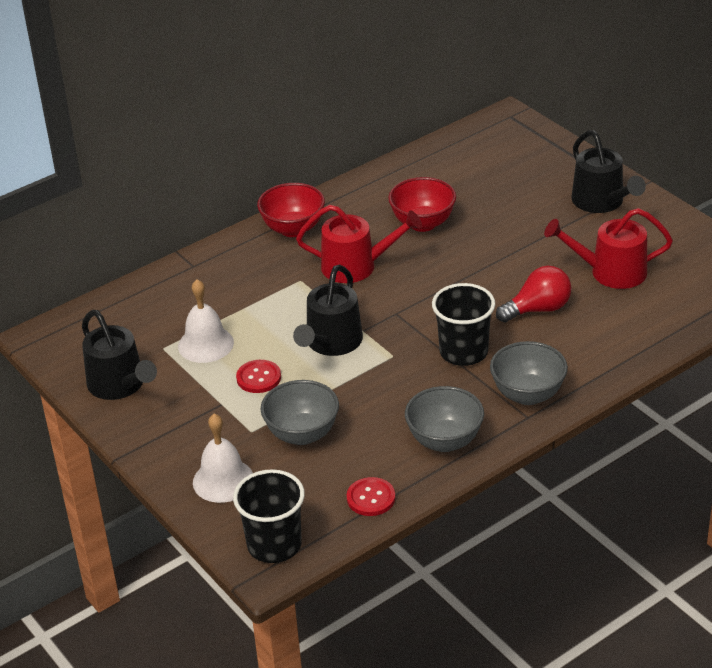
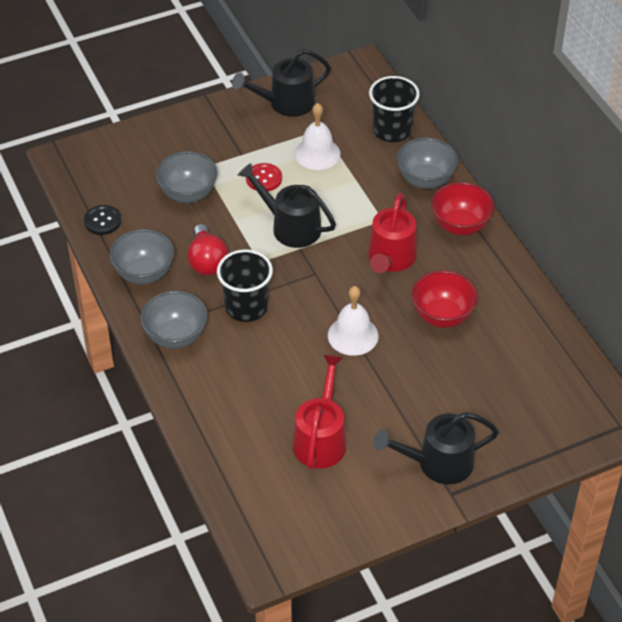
camera: 100 degrees right, 10 degrees up
(223, 480) = (158, 146): white bell -> white bell (353, 335)
(230, 260) = (425, 180): none -> grey bowl
(274, 545) = (81, 164): black cup -> black cup (392, 130)
(371, 498) = (102, 221): red button -> black button
(538, 309) = (285, 370): red light bulb -> red light bulb (207, 261)

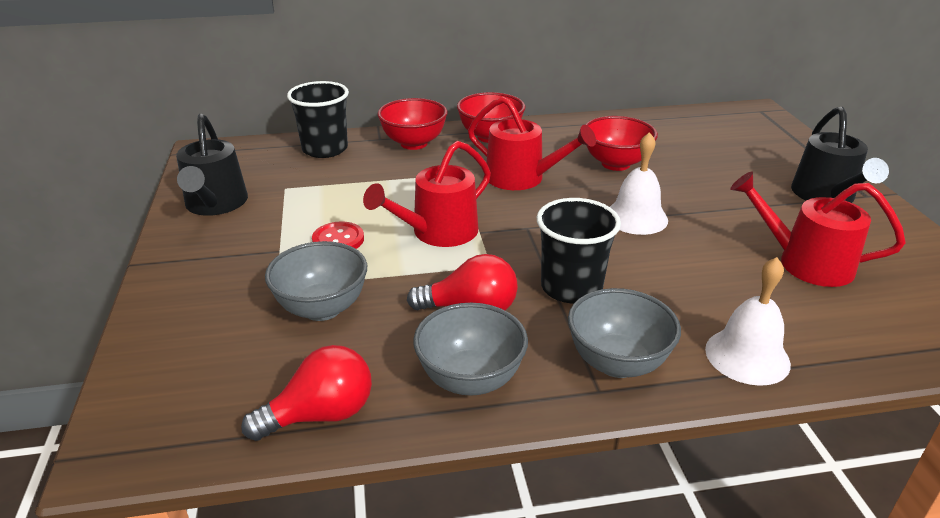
camera: 75 degrees left, 15 degrees down
(102, 221) = (321, 415): black button -> red light bulb
(290, 226) = (438, 232): black watering can -> red watering can
(317, 153) = (323, 197): white bell -> white bell (747, 356)
(425, 180) = (414, 143): grey bowl -> red bowl

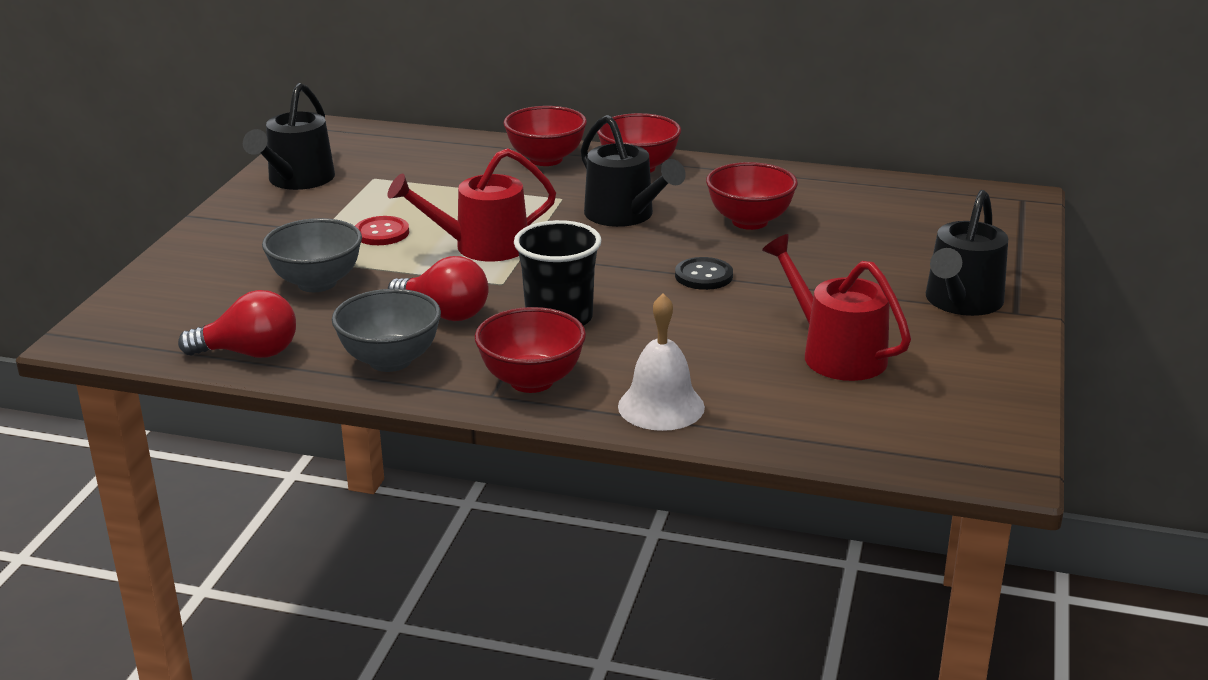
camera: 25 degrees right, 5 degrees down
(325, 149) = (447, 148): black cup -> none
(522, 178) = (624, 215): red watering can -> black watering can
(617, 363) = (531, 381): grey bowl -> red bowl
(636, 217) = (703, 276): white bell -> black button

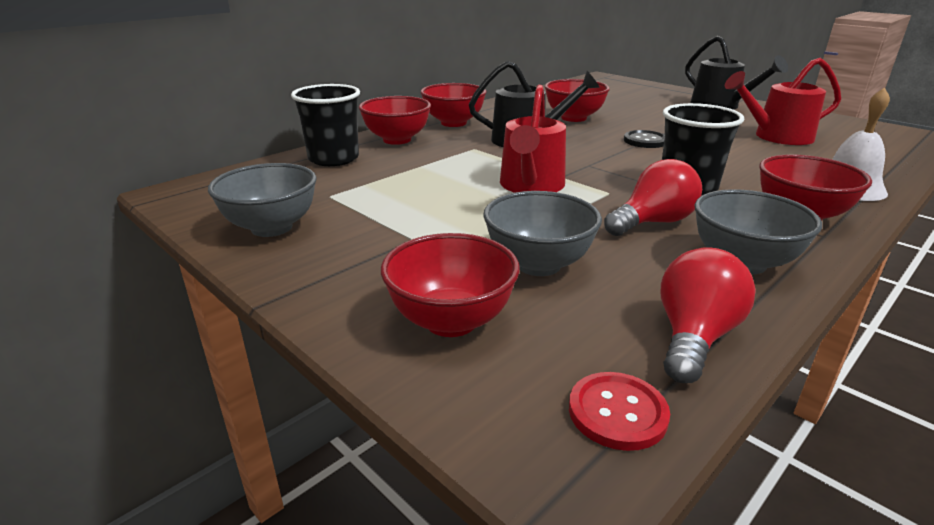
camera: 60 degrees left, 0 degrees up
(212, 273) = (451, 321): none -> red bowl
(297, 180) = (271, 227): black watering can -> grey bowl
(381, 233) = (455, 215): red button -> red button (617, 412)
(460, 152) = (333, 159): none -> black cup

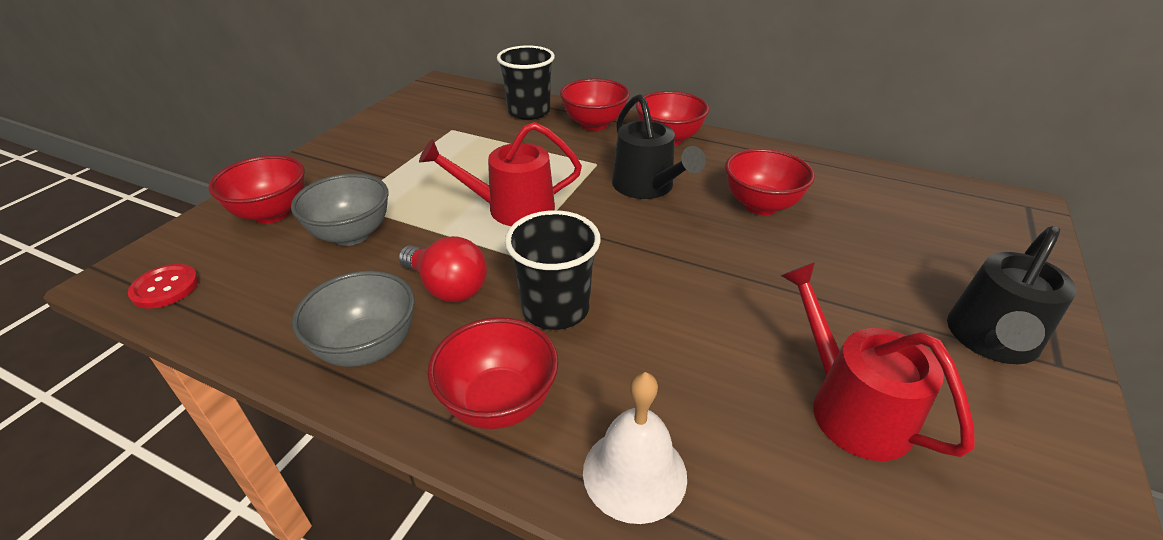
camera: 70 degrees right, 10 degrees up
(271, 227) = (393, 126): grey bowl -> none
(645, 141) = (710, 268): black button -> none
(694, 337) = (242, 318): red light bulb -> none

